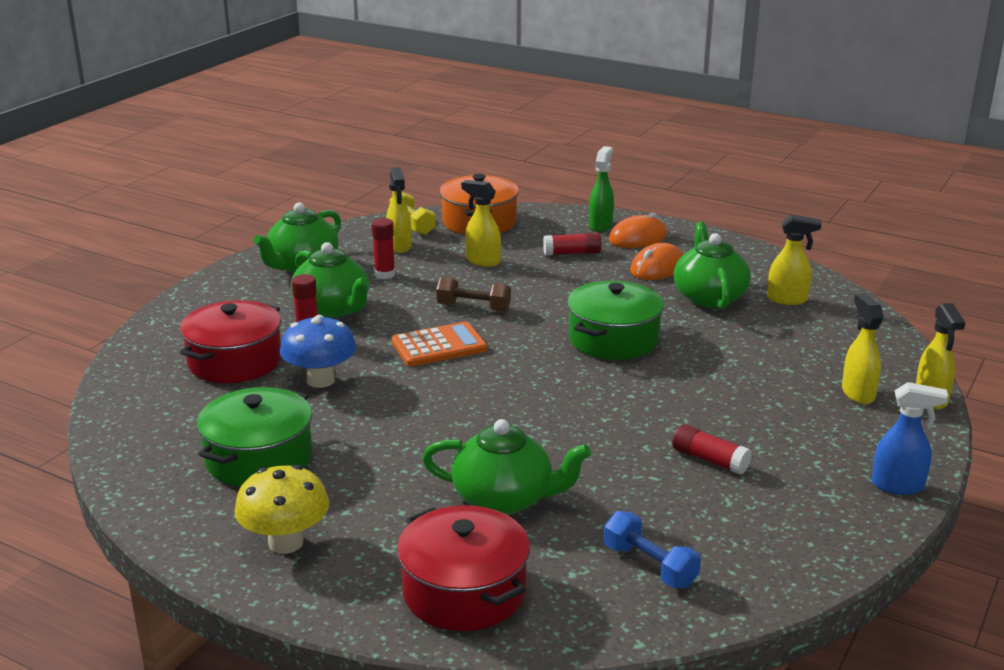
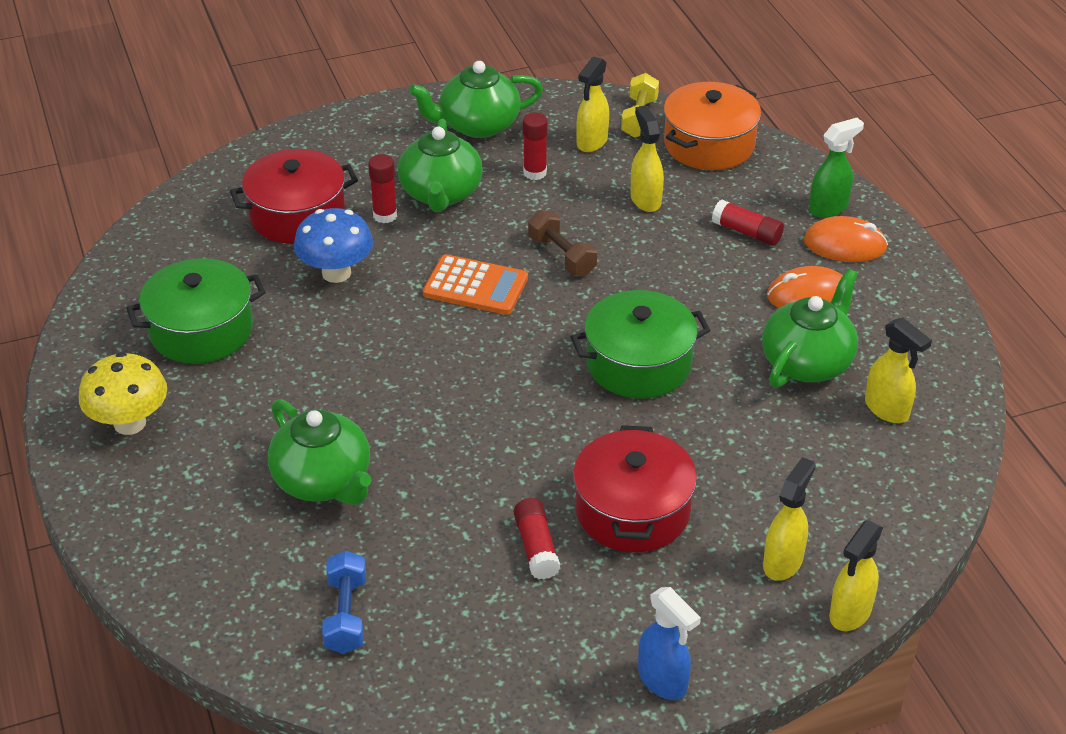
camera: 40 degrees right, 15 degrees up
(464, 591) = (190, 546): red pot -> red pot (632, 510)

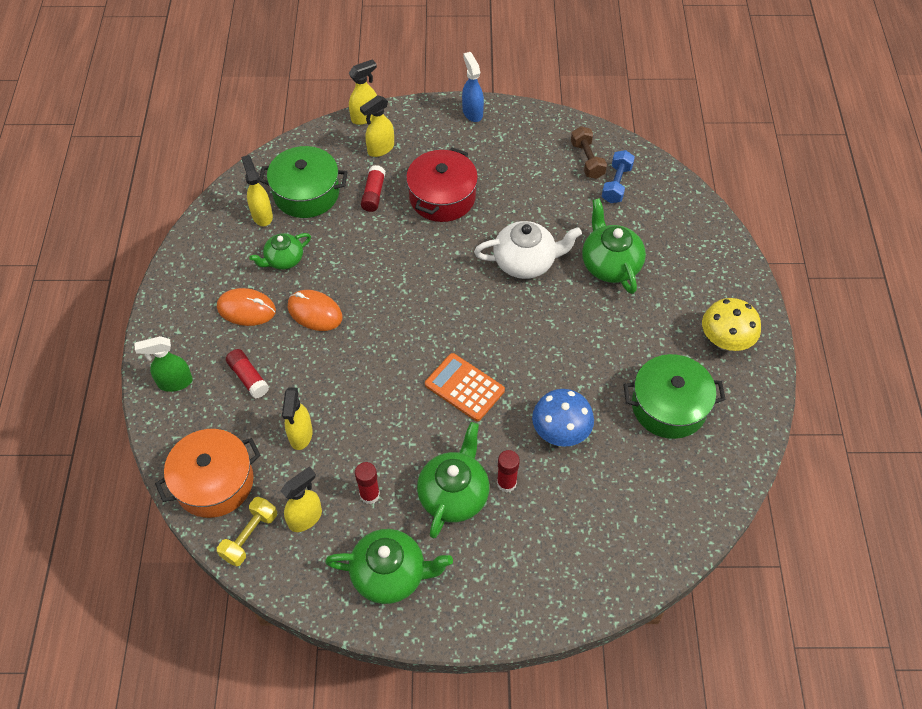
camera: 160 degrees left, 15 degrees up
(297, 215) = (575, 506): red pot -> none
(456, 450) = (525, 262): none -> white teapot
(536, 547) = (503, 192): red glue stick -> red glue stick (373, 194)
(562, 256) = (391, 397): brown dumbbell -> brown dumbbell (587, 160)
(638, 363) = (387, 290): green pot -> green pot (306, 193)
(807, 362) = (284, 260): green teapot -> green teapot, size x0.63
(844, 245) = (190, 344): orange mouse -> orange mouse (315, 312)

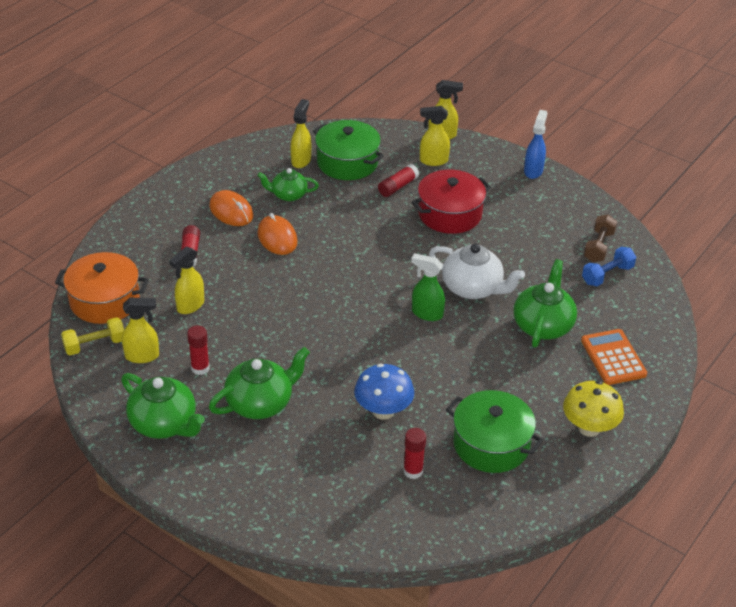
camera: 35 degrees right, 15 degrees down
(174, 382) = (139, 229): green spray bottle -> green spray bottle (426, 313)
(464, 387) = (338, 342): orange calculator -> orange calculator (613, 357)
(506, 483) = (307, 419): red glue stick -> red glue stick (413, 471)

